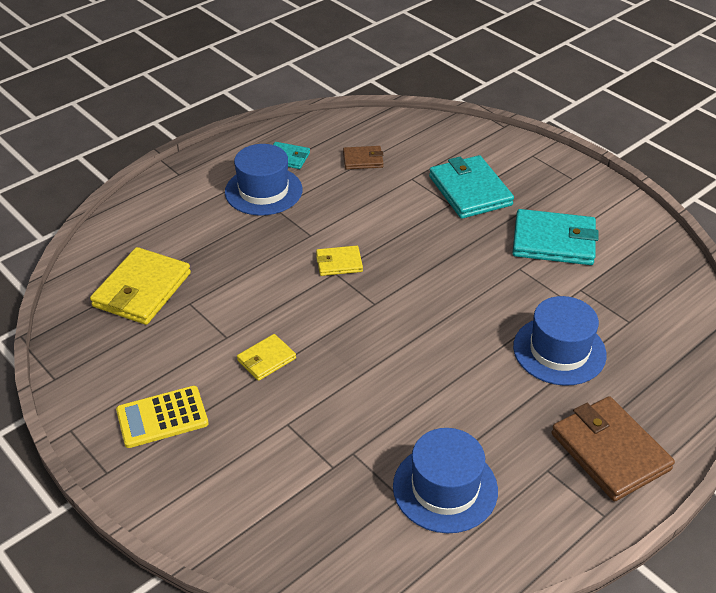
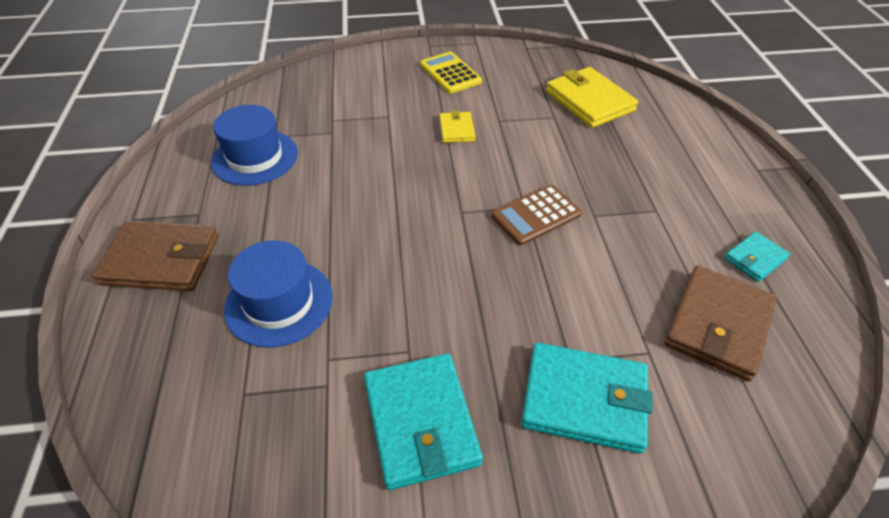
camera: 125 degrees right, 5 degrees up
(162, 417) = (450, 73): yellow calculator -> yellow calculator turned 45 degrees counterclockwise
(263, 191) = (694, 214): blue hat -> none
(339, 263) = (536, 215): yellow wallet -> brown calculator
(363, 160) = (717, 325): brown wallet -> brown wallet, size x1.88
(553, 241) = (420, 422): turquoise wallet -> turquoise wallet turned 60 degrees counterclockwise

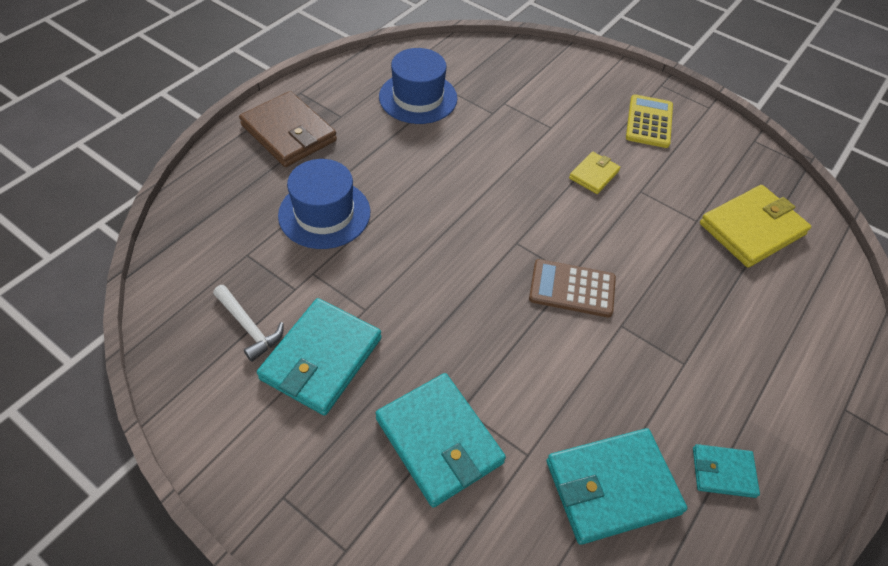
camera: 40 degrees right, 5 degrees up
(322, 454) = (249, 327): none -> white hammer
(589, 101) = (752, 229): yellow wallet -> yellow wallet turned 45 degrees clockwise
(717, 325) = (612, 487): brown wallet -> turquoise wallet

